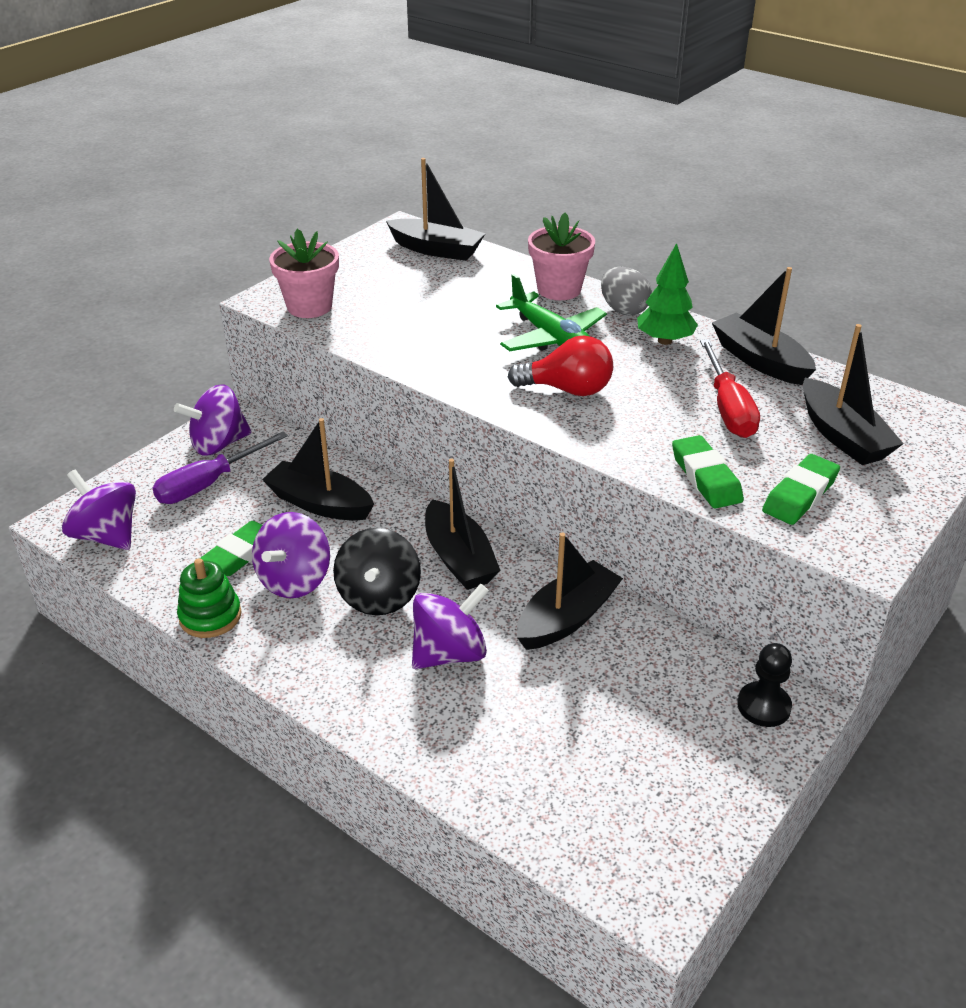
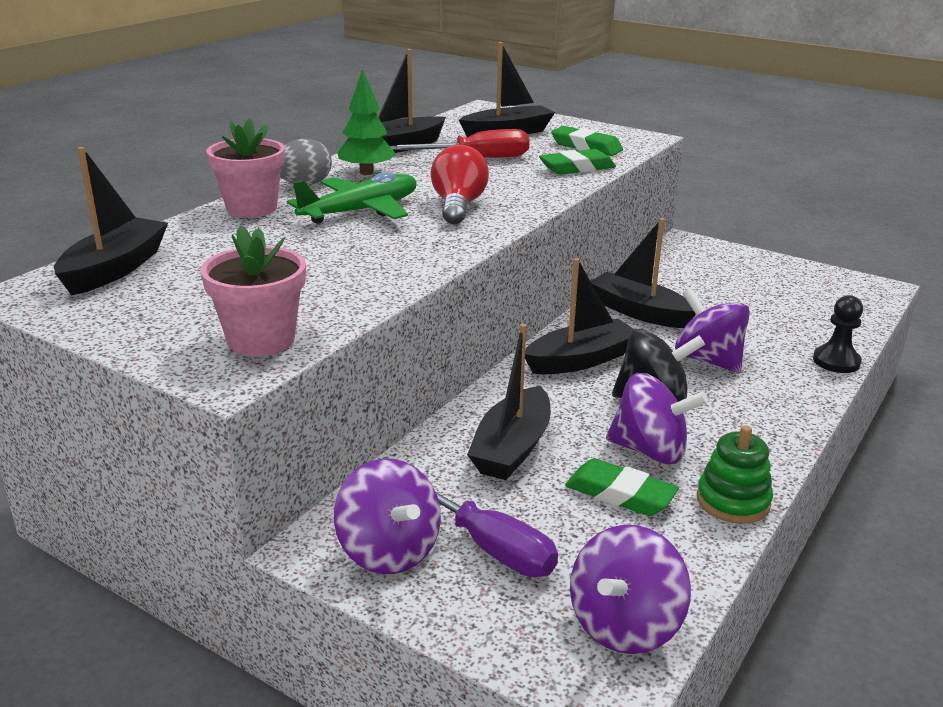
camera: 95 degrees left, 10 degrees down
(763, 706) = (693, 251): black pawn -> black pawn (836, 361)

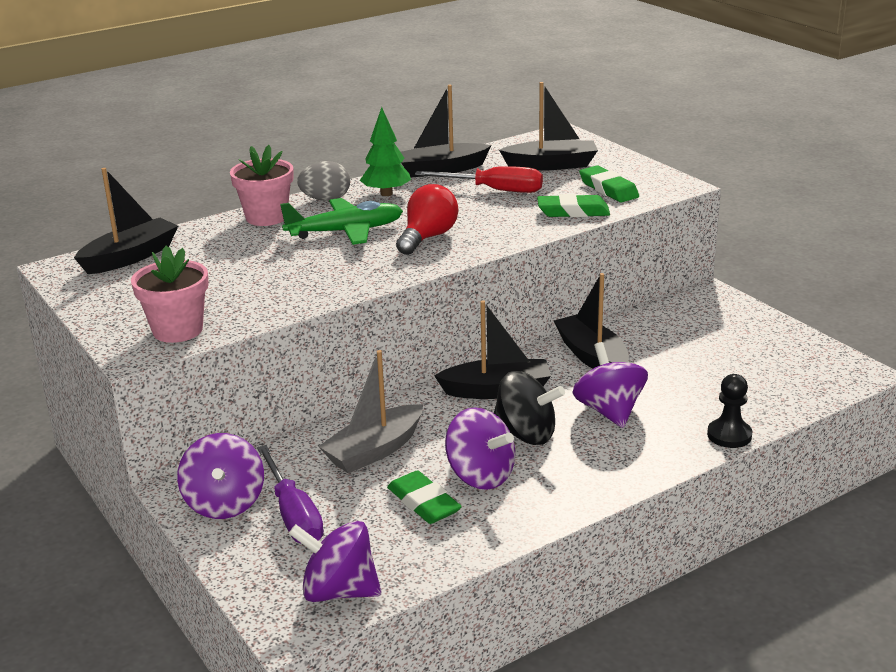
camera: 25 degrees right, 0 degrees up
(512, 448) = (374, 450): black boat -> grey boat
(624, 625) = (339, 591): purple spinning top -> purple spinning top turned 45 degrees clockwise
(733, 501) = (507, 528): green stacking toy -> none

